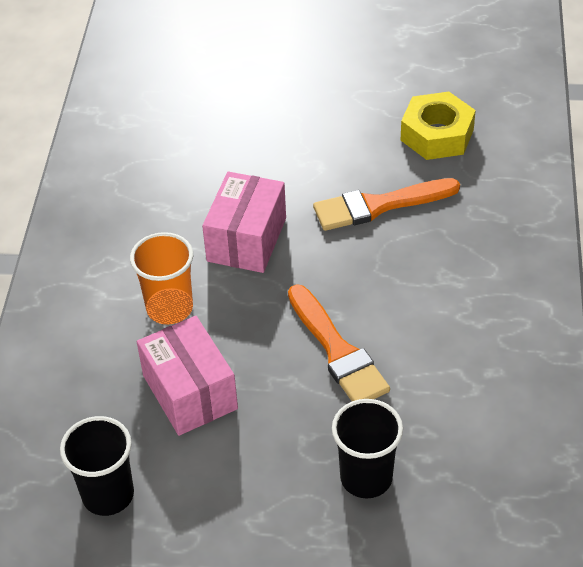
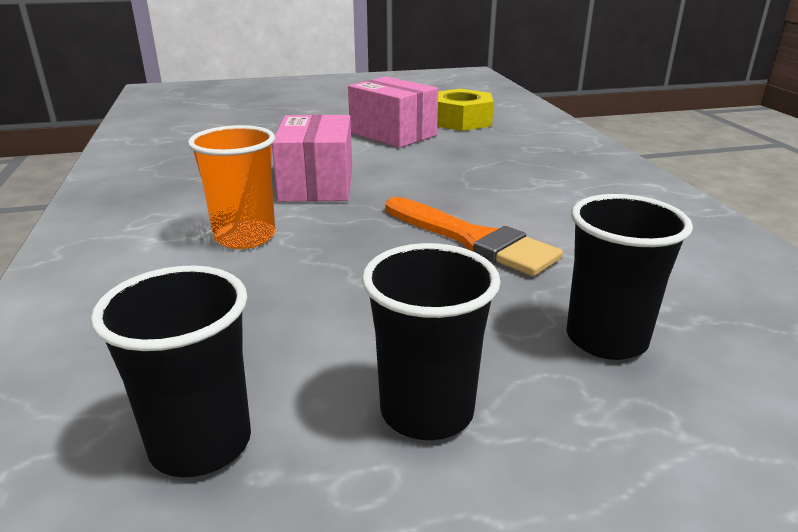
camera: 20 degrees left, 20 degrees down
(189, 392) = (301, 300): pink box -> pink box (392, 134)
(229, 504) = (427, 411): none -> black cup
(378, 205) = (439, 154): orange brush -> none

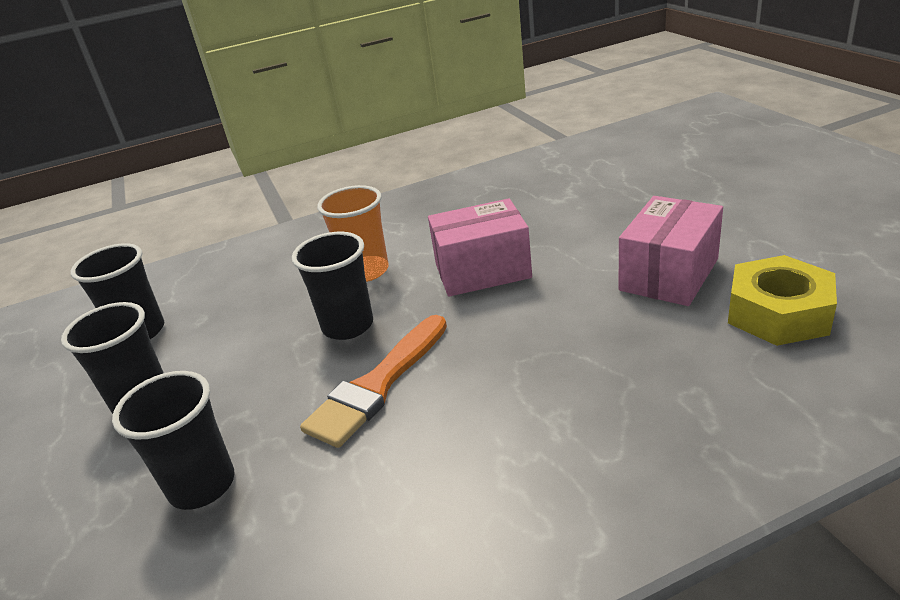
camera: 85 degrees right, 5 degrees up
(355, 251) = (348, 326): none -> black cup

